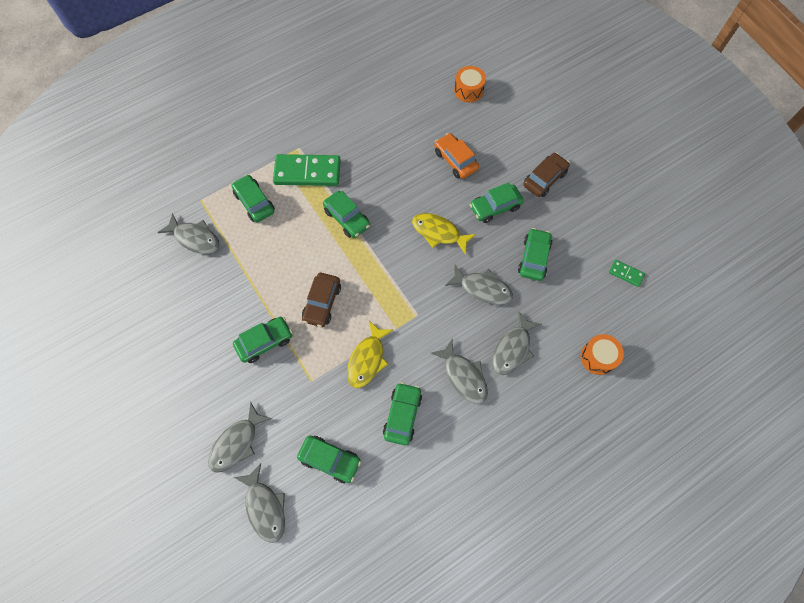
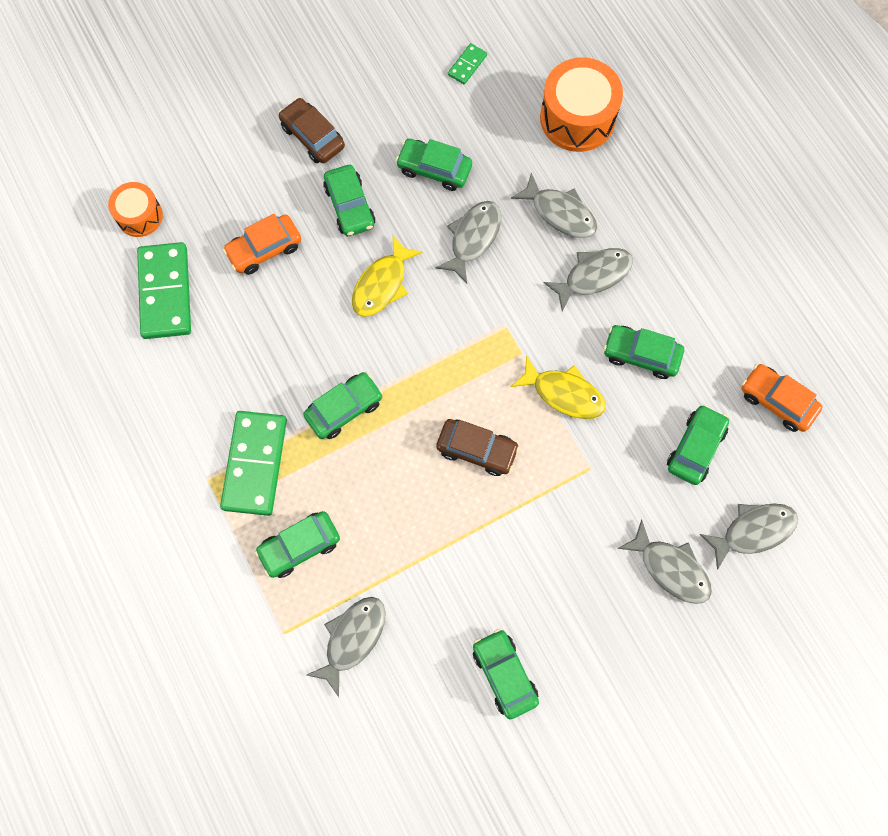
camera: 85 degrees left, 5 degrees up
(265, 342) = (530, 531): green car -> green car (504, 674)
(372, 527) = (777, 401): none -> orange car
(418, 111) = (165, 292): none -> green domino
(598, 357) = (577, 118): orange drum -> orange drum, size x1.70

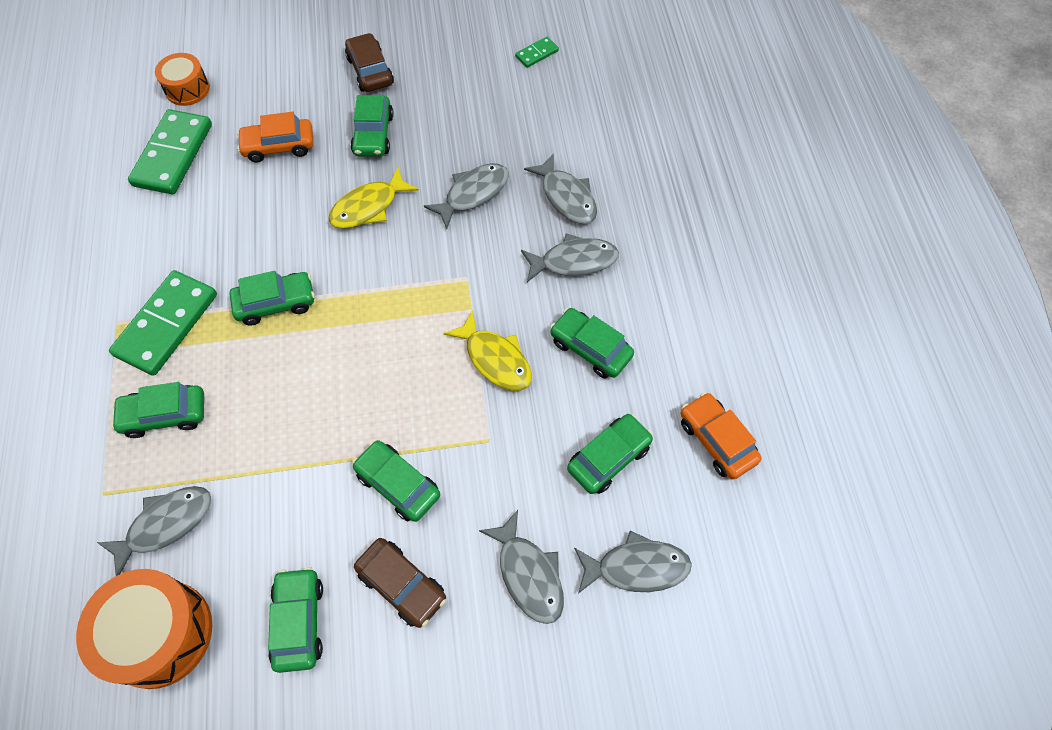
camera: 20 degrees right, 10 degrees down
(434, 169) = (465, 126): green car -> green car (398, 484)
(477, 449) = (383, 383): brown car -> brown car (402, 585)
(577, 118) = (620, 123): orange drum -> orange drum (160, 634)

